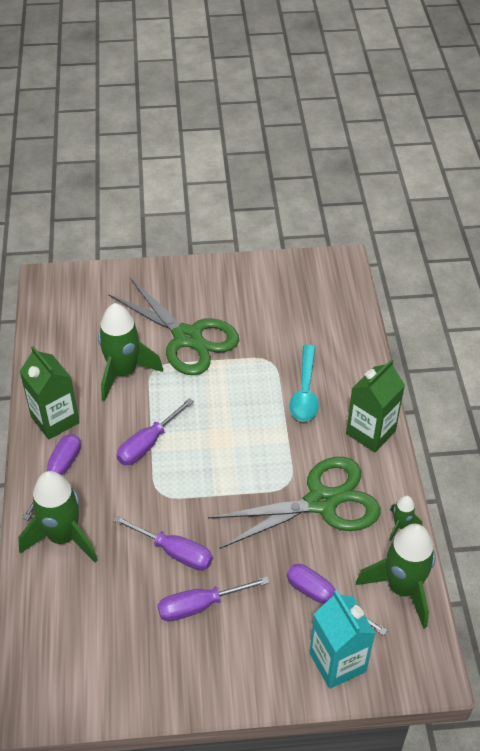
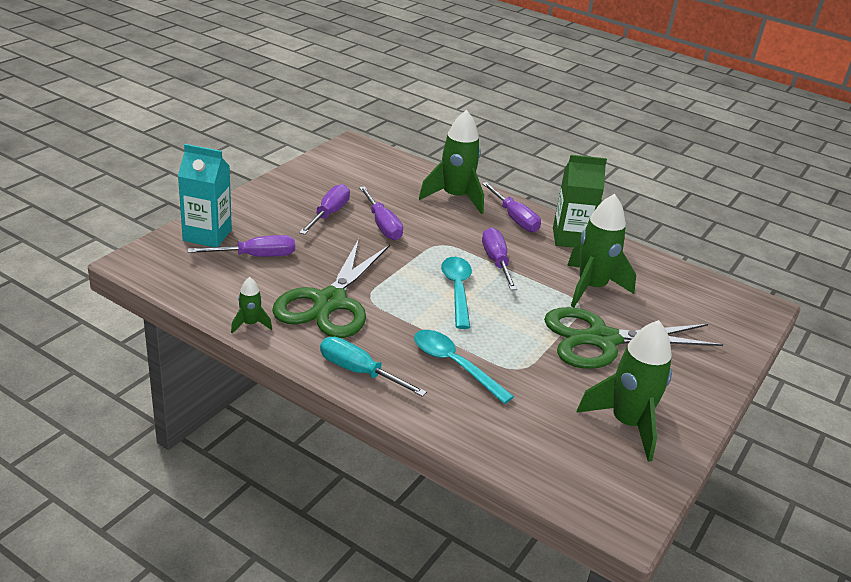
camera: 125 degrees right, 15 degrees down
(175, 552) = (382, 225): purple screwdriver -> purple screwdriver turned 90 degrees counterclockwise
(217, 442) = (457, 290): none -> turquoise spoon
(370, 432) = (358, 371): green carton -> turquoise screwdriver
(402, 588) = (205, 290): green rocket -> green rocket (627, 424)

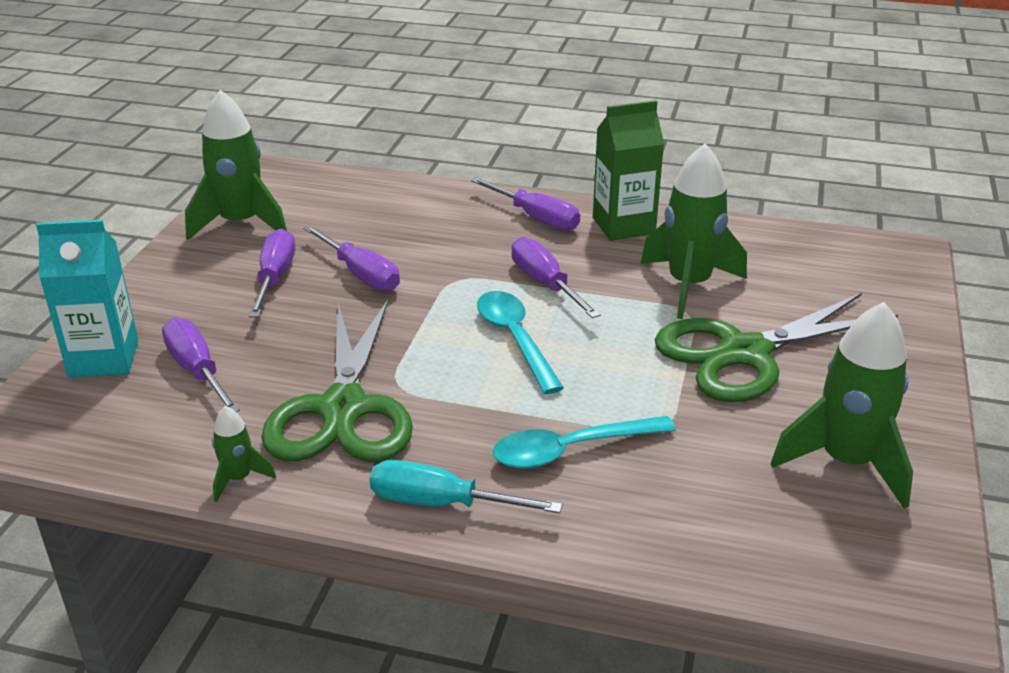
camera: 15 degrees left, 0 degrees up
(256, 256) = (197, 370): purple screwdriver -> purple screwdriver turned 90 degrees counterclockwise
(454, 365) = (571, 450): turquoise spoon -> turquoise spoon turned 45 degrees counterclockwise
(455, 197) = (440, 209): green rocket -> green rocket (240, 224)

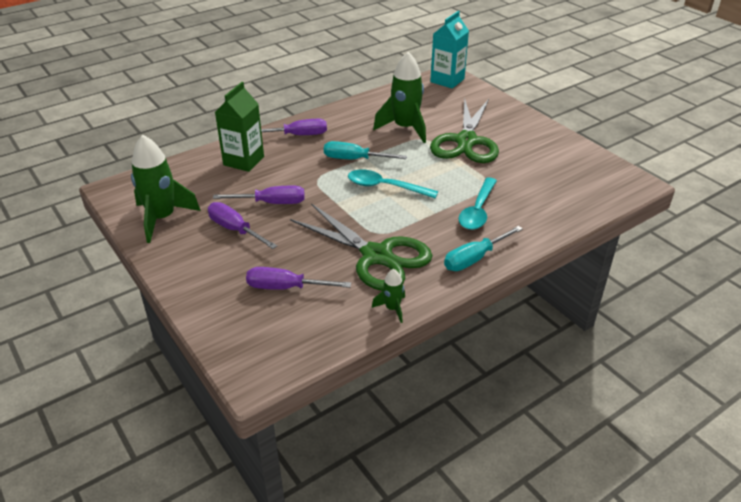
camera: 50 degrees left, 5 degrees up
(104, 358) = (230, 316): turquoise carton -> turquoise carton (447, 80)
(544, 283) = (354, 159): purple screwdriver -> turquoise screwdriver
(623, 226) = (338, 119): green carton -> green carton (243, 161)
(846, 463) = (553, 157): green rocket -> none

